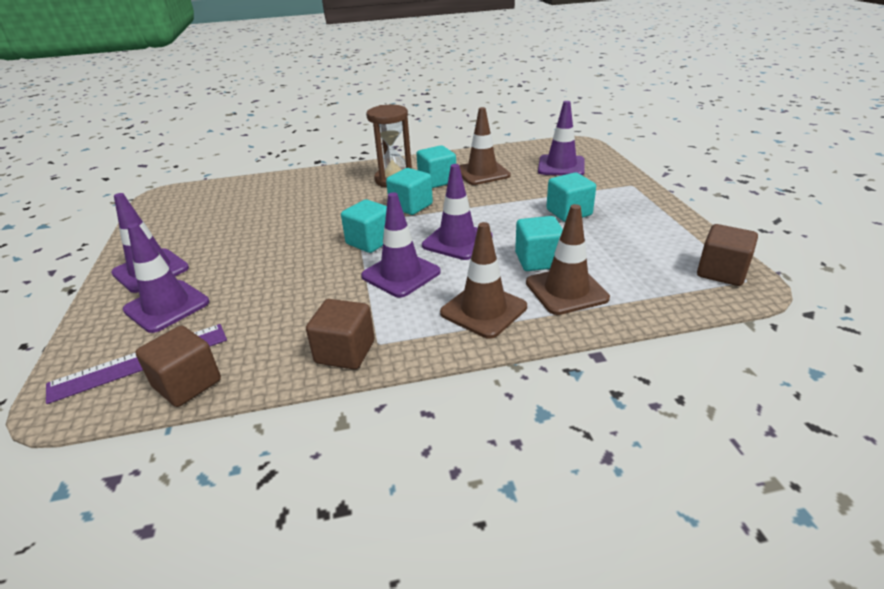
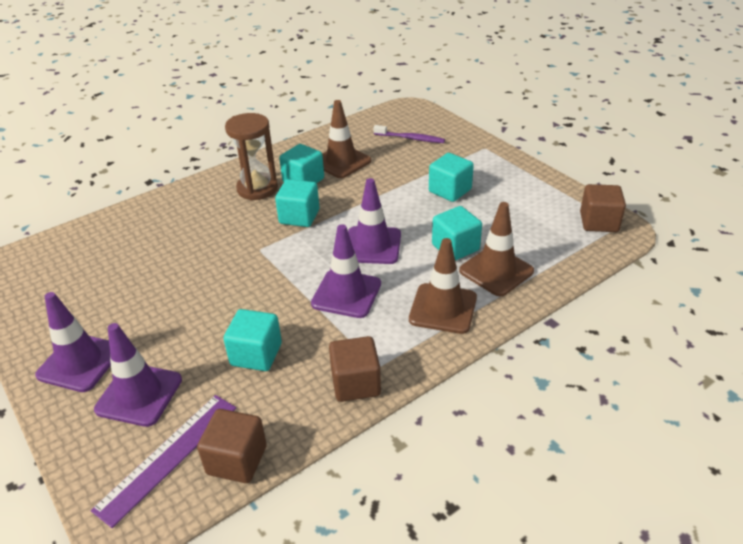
camera: 25 degrees left, 5 degrees up
(370, 242) = (290, 267): turquoise cube -> turquoise cube (256, 354)
(561, 166) = (410, 138): purple traffic cone -> purple toothbrush

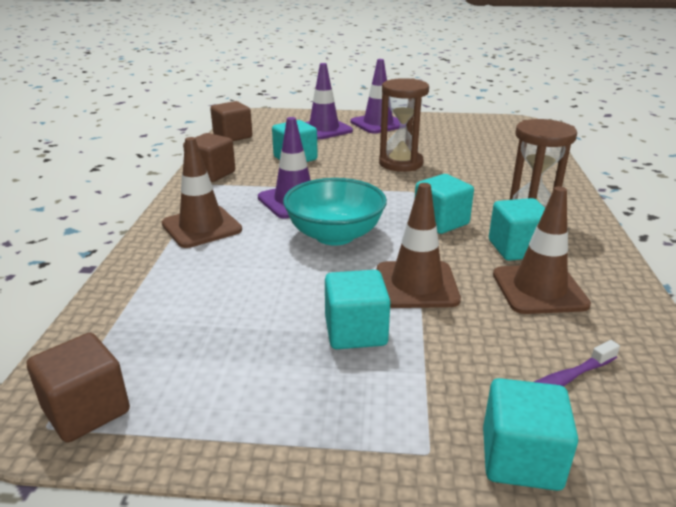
camera: 130 degrees right, 10 degrees down
(168, 456) = (268, 126): purple ruler -> none
(202, 283) = (401, 163): none -> brown hourglass
(372, 245) = (335, 235): purple traffic cone -> turquoise bowl
(455, 247) = (253, 273): turquoise cube -> turquoise cube (521, 459)
(496, 271) = (183, 274): brown traffic cone -> brown traffic cone (416, 285)

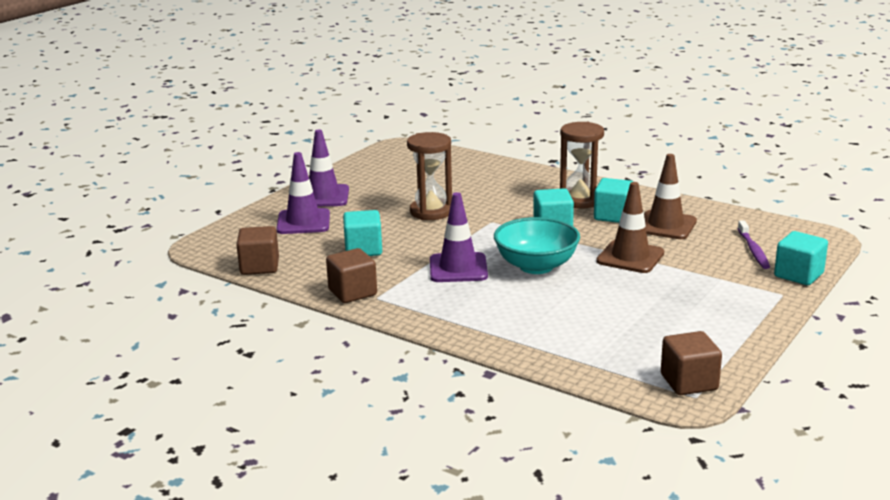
camera: 60 degrees left, 5 degrees down
(201, 227) = (467, 313): brown traffic cone -> none
(355, 331) = (668, 287): turquoise cube -> none

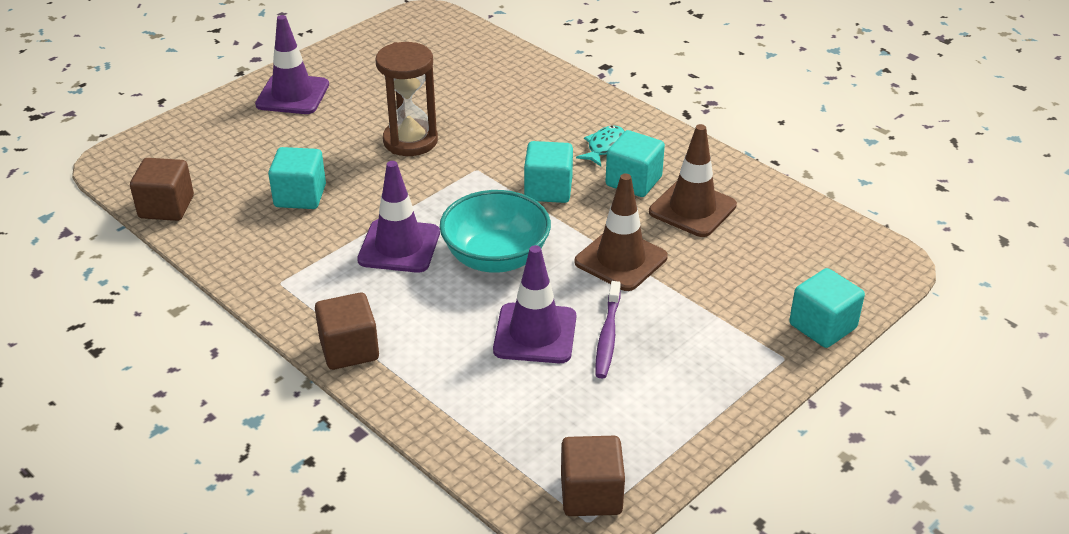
camera: 10 degrees right, 15 degrees up
(303, 222) = (250, 137): purple traffic cone -> purple traffic cone (535, 334)
(352, 292) = (255, 269): brown cube -> brown cube (349, 349)
(580, 200) = (604, 147): brown hourglass -> turquoise fish
(753, 250) = (785, 271): purple toothbrush -> purple toothbrush (607, 336)

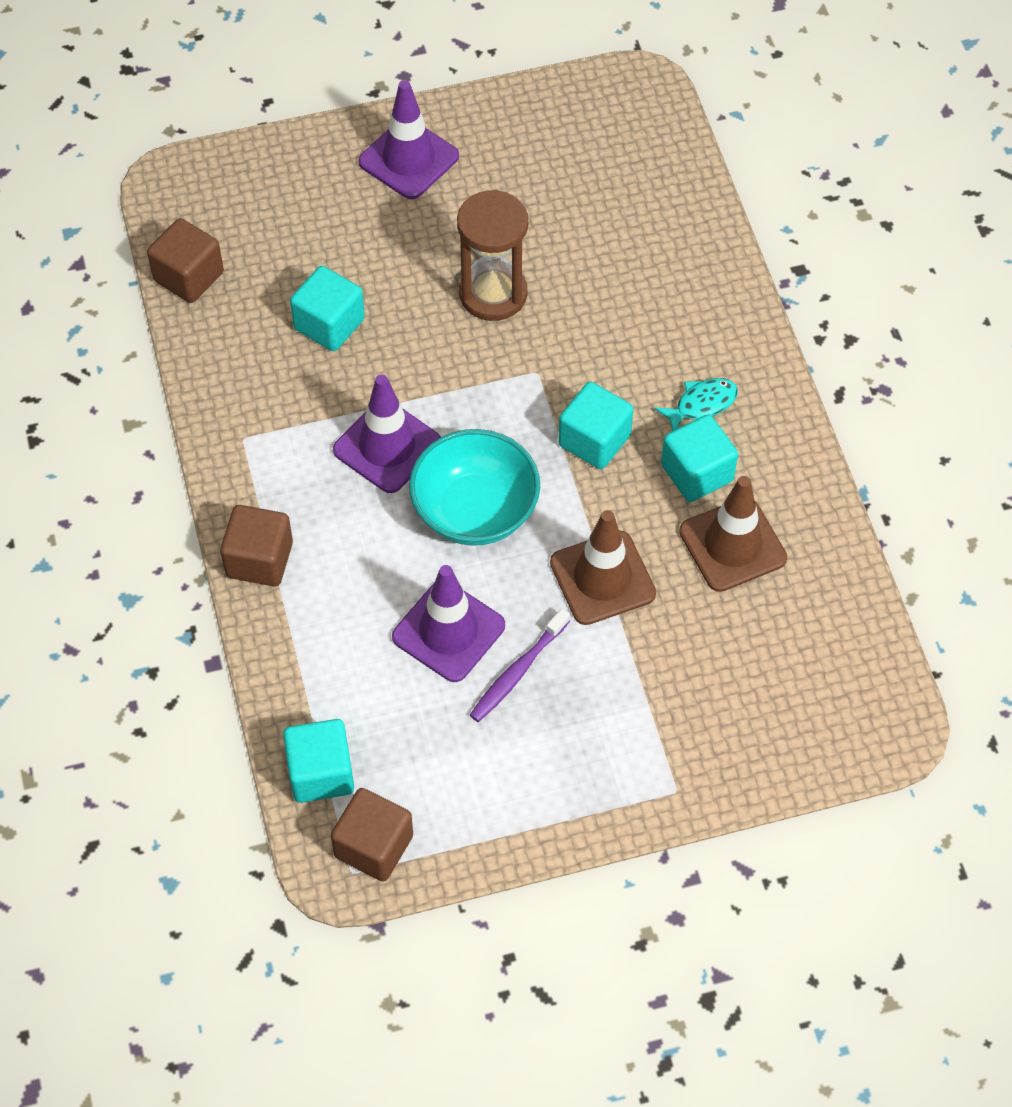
camera: 30 degrees right, 20 degrees up
(822, 326) = (748, 773): turquoise cube -> turquoise cube (321, 773)

